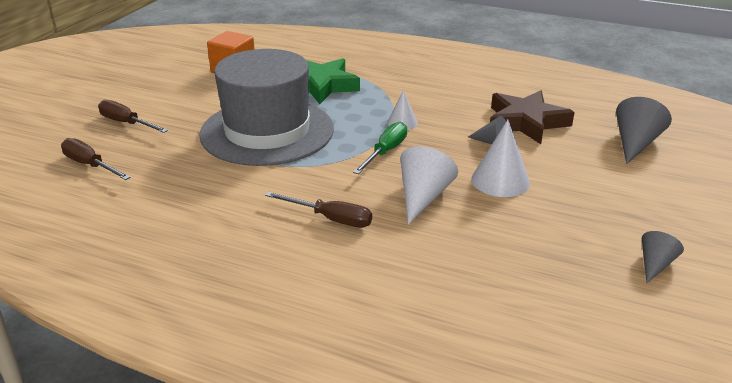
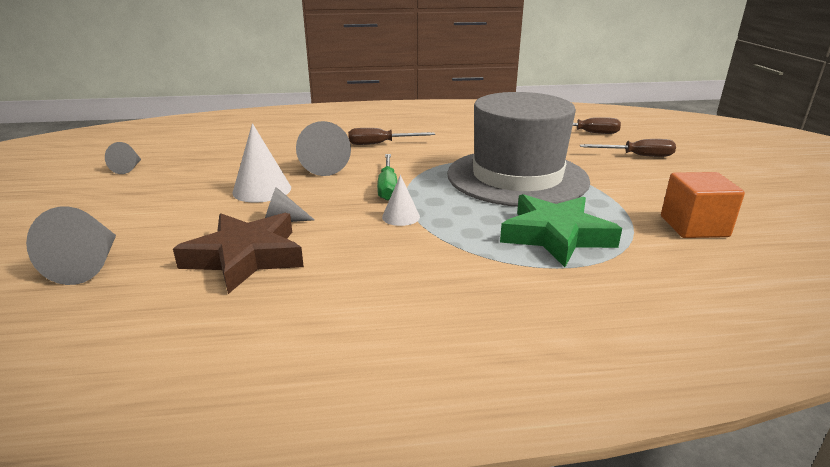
camera: 150 degrees right, 5 degrees down
(423, 197) = (325, 166): white cone -> grey cone

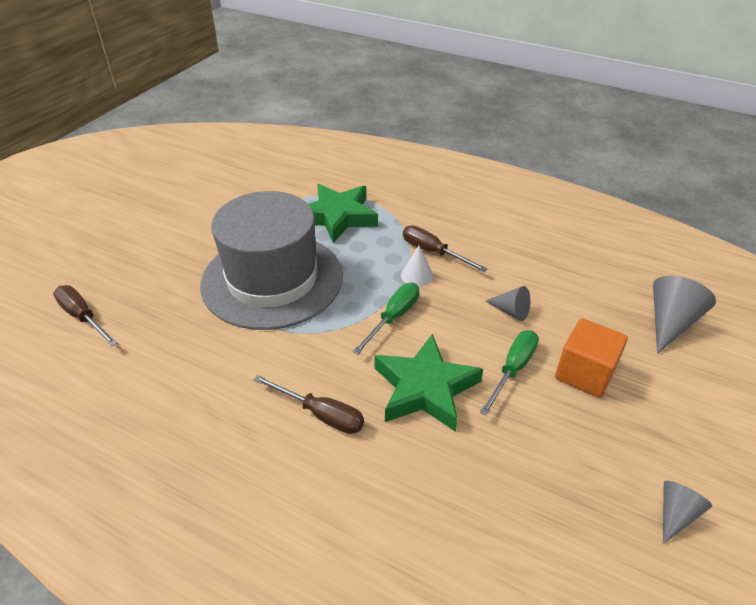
camera: 145 degrees left, 15 degrees up
(245, 257) = (551, 282): brown star -> none
(262, 190) = (513, 369): white cone -> green screwdriver
(325, 166) = (425, 388): grey cone -> green star
(637, 156) = (130, 259): brown screwdriver -> brown screwdriver (433, 252)
(694, 226) = (251, 189): orange cube -> orange cube (585, 373)

